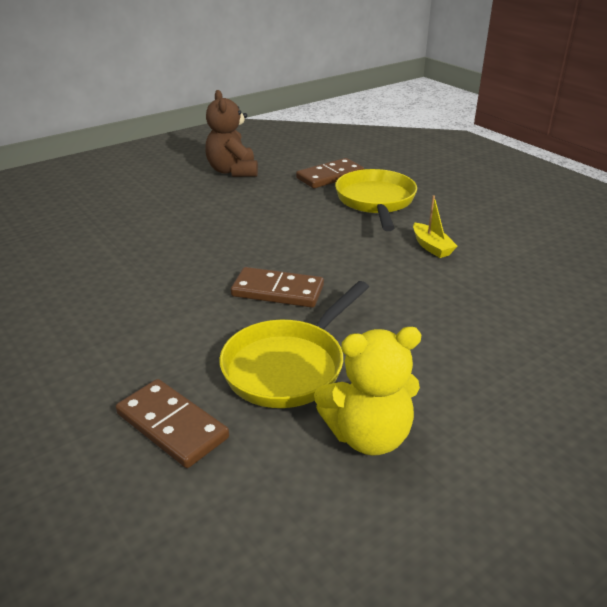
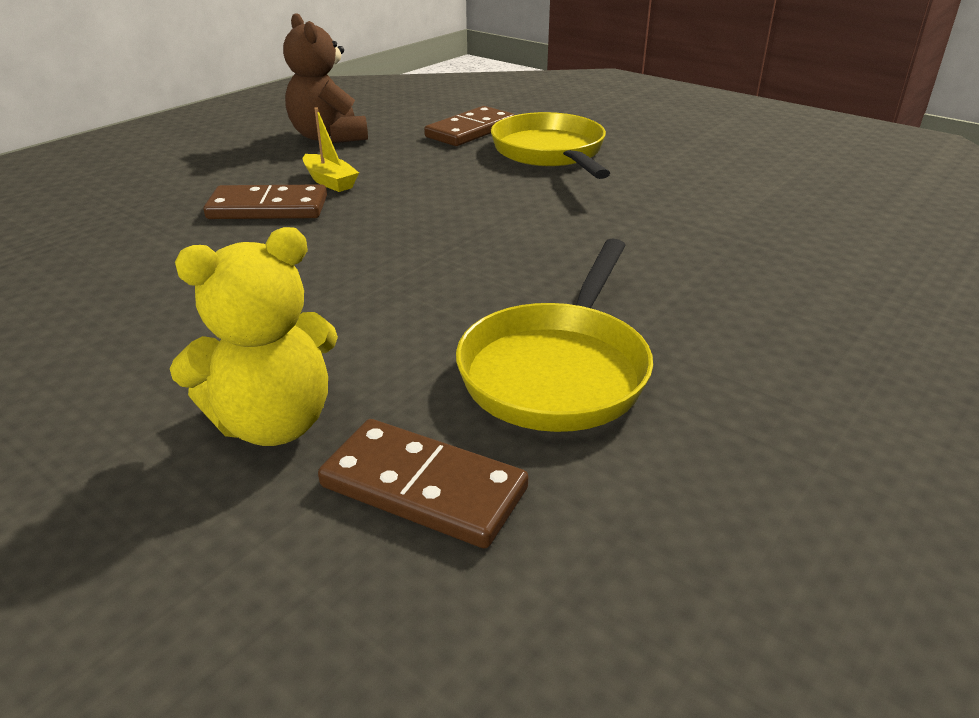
camera: 15 degrees left, 0 degrees up
(278, 291) = (481, 274): brown domino -> brown domino (268, 208)
(368, 435) = (733, 445): yellow teddy bear -> yellow teddy bear (274, 423)
(431, 247) = (658, 196): yellow boat -> yellow boat (330, 181)

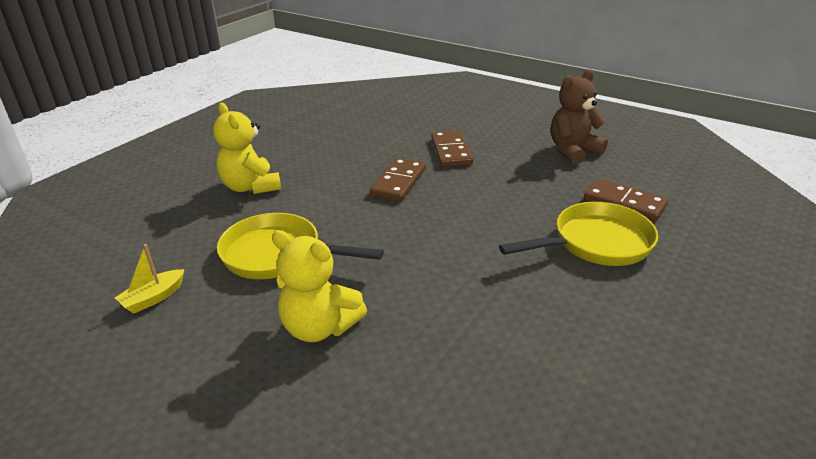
camera: 85 degrees right, 0 degrees up
(330, 181) = (496, 163): yellow boat -> yellow boat (153, 298)
(423, 488) = (201, 224): brown domino -> brown domino (398, 182)
(743, 326) = (319, 327): none -> yellow teddy bear

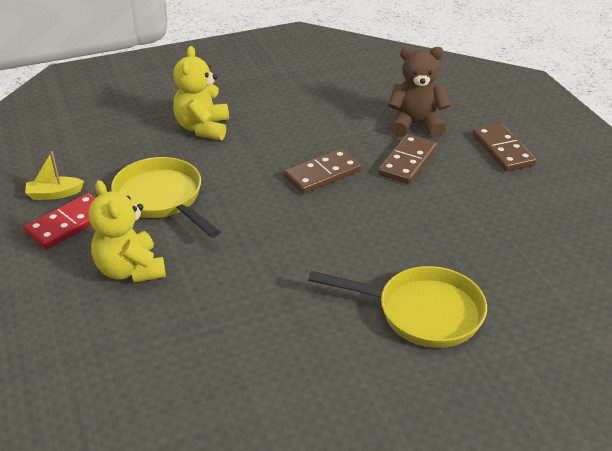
camera: 35 degrees right, 5 degrees up
(202, 318) = (68, 224): none -> red domino
(573, 151) = (531, 212): brown teddy bear -> brown teddy bear (416, 124)
(624, 203) = (506, 289): brown domino -> brown domino (503, 150)

